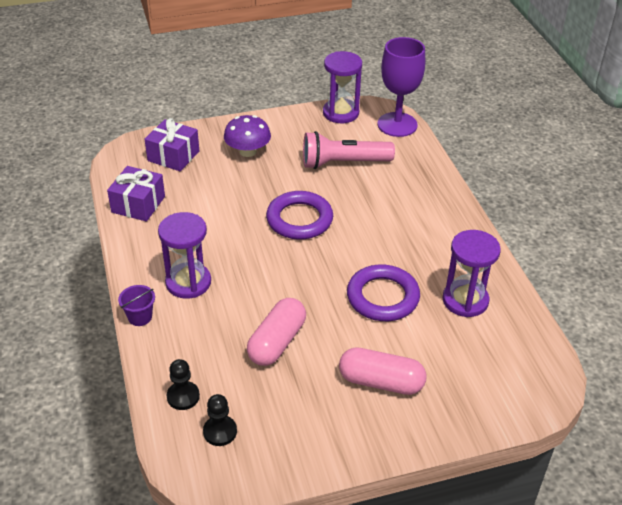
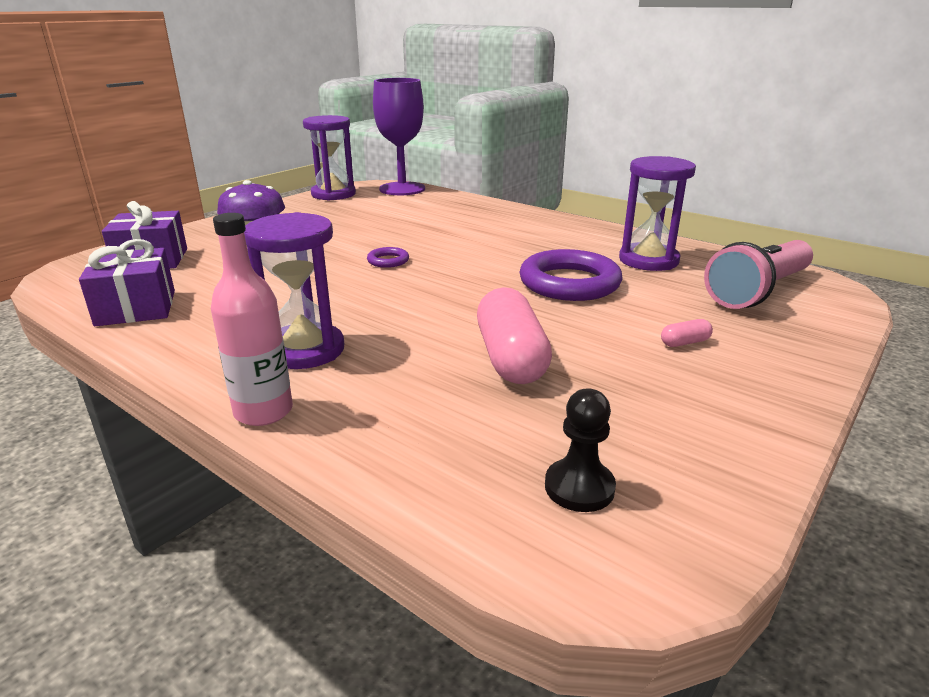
camera: 35 degrees left, 15 degrees down
(140, 317) = (263, 411): purple bucket -> pink bottle
(183, 396) = (459, 473): black pawn -> none
(299, 219) = (388, 261): purple ring -> purple ring, size x0.45
(343, 163) = (382, 218): pink flashlight -> pink flashlight (758, 291)
(381, 382) = (685, 342): pink capsule -> pink capsule, size x0.42

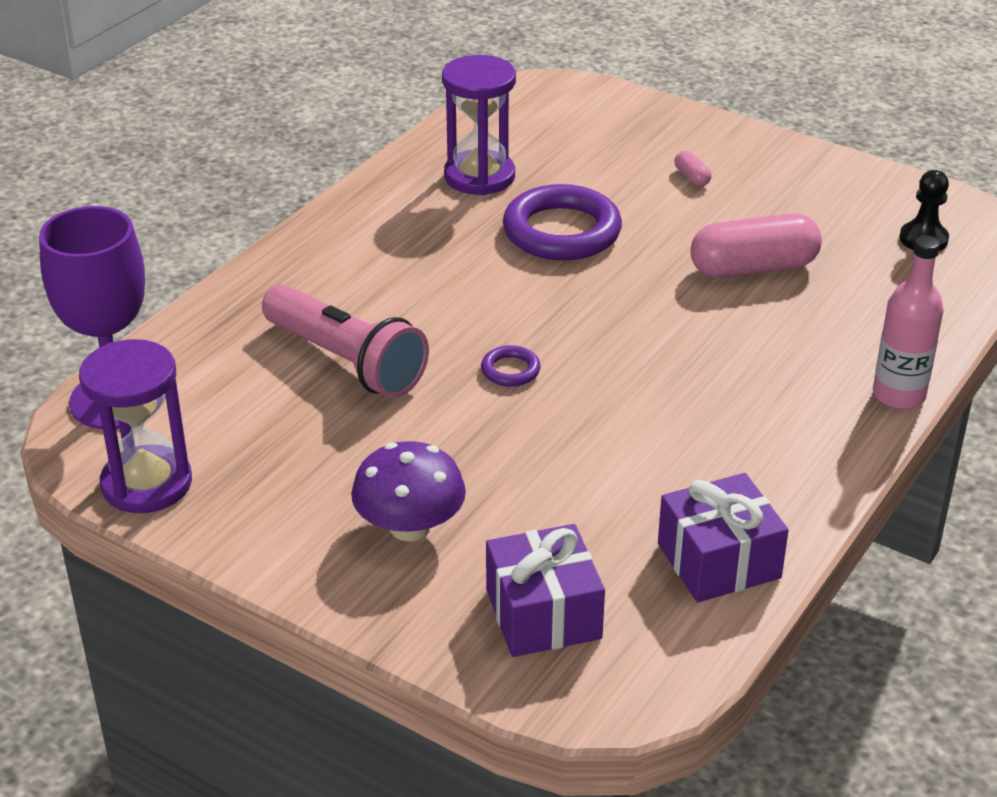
camera: 95 degrees left, 10 degrees up
(305, 350) = (781, 394): purple hourglass -> none
(758, 291) = (561, 124): pink flashlight -> pink flashlight (346, 361)

